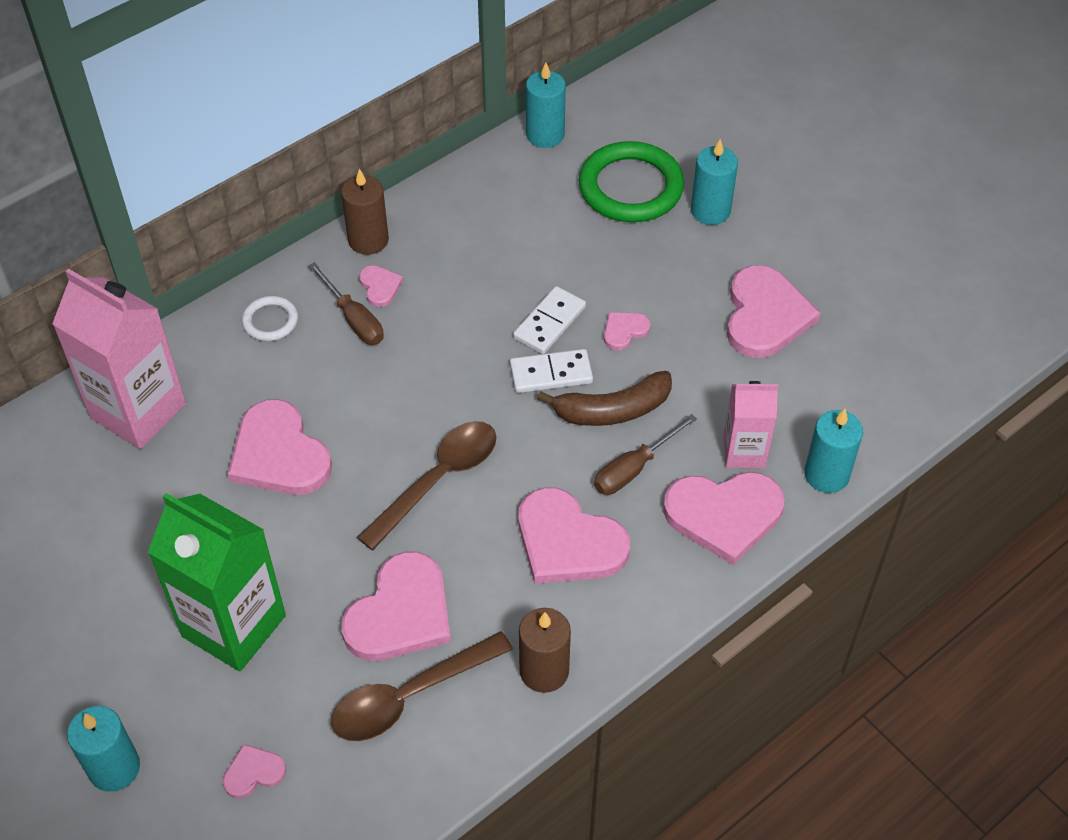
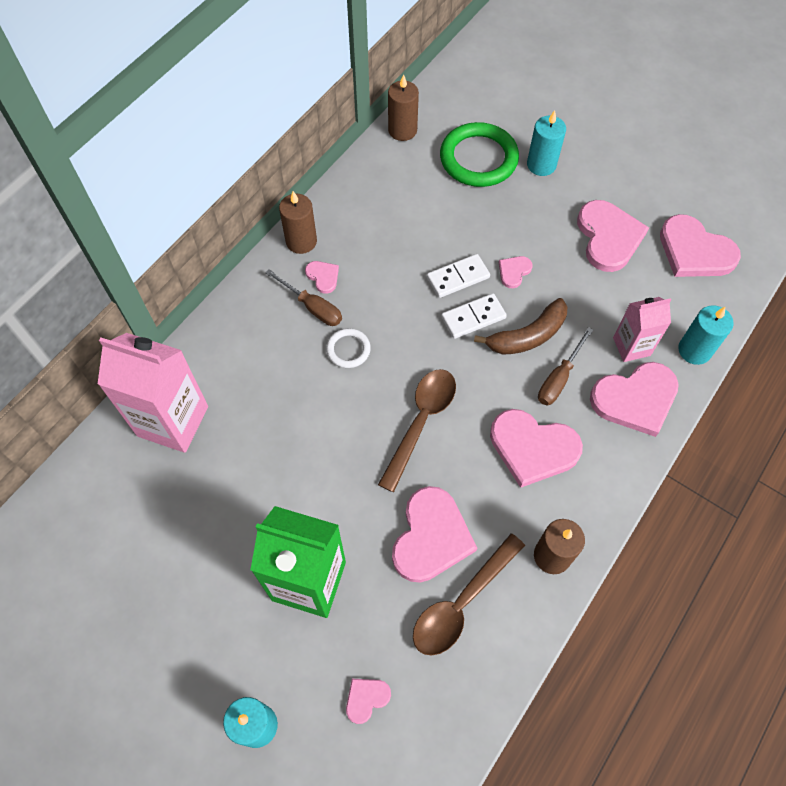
camera: 15 degrees left, 10 degrees up
(270, 321) = (250, 323): white ring -> white ring (348, 349)
(279, 454) = (294, 430): pink heart -> pink heart (694, 251)
(545, 135) = (402, 130): turquoise candle -> brown candle
(549, 322) = (458, 277): white domino -> white domino turned 45 degrees clockwise

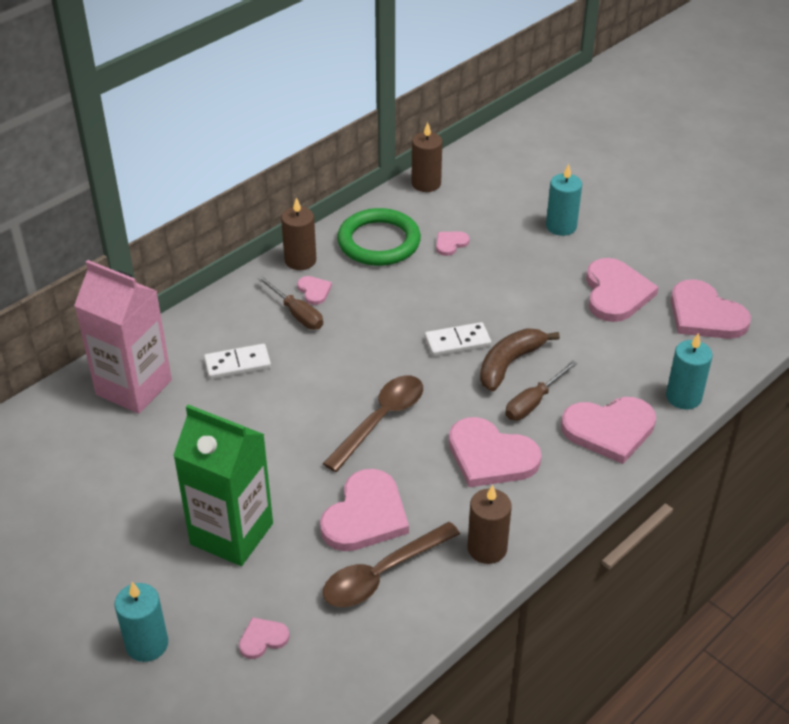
camera: 10 degrees right, 20 degrees down
(348, 349) = (323, 352): white ring -> none
(458, 277) = (450, 307): white domino -> white domino (237, 364)
(478, 158) = (497, 214): green ring -> green ring (379, 242)
(514, 272) = (509, 309): pink heart -> pink heart (450, 244)
(527, 336) = (509, 364): brown banana -> brown banana turned 150 degrees clockwise
(631, 346) = (617, 385): pink carton -> none

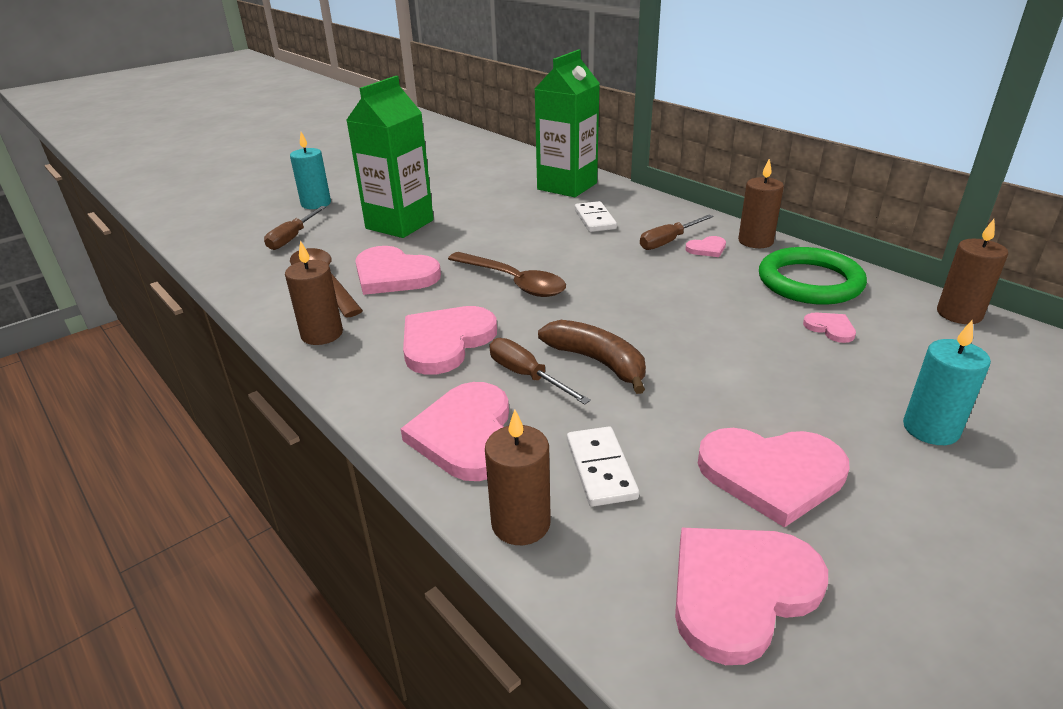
camera: 95 degrees right, 10 degrees down
(134, 387) = (567, 186): pink carton -> green carton
(262, 639) = (292, 238): pink heart -> brown screwdriver
(457, 342) = (635, 327): white domino -> white domino (600, 469)
(683, 397) = (521, 523): turquoise candle -> brown candle

